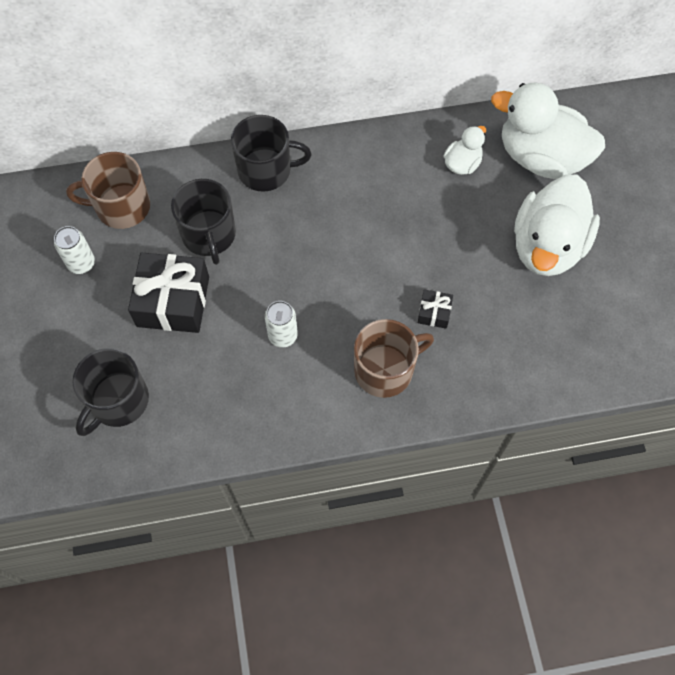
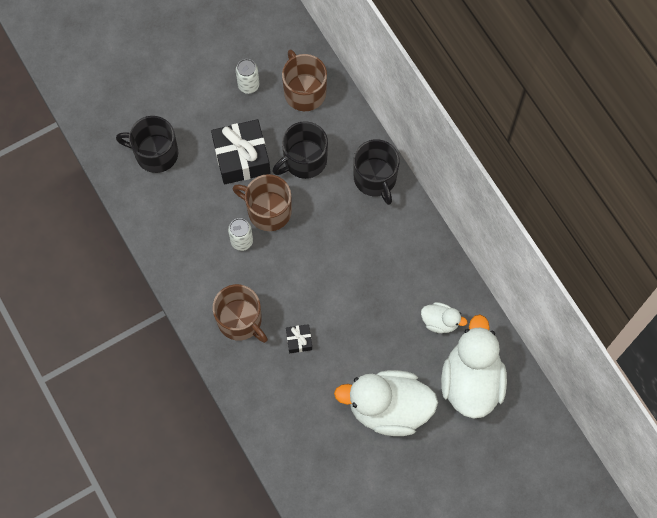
camera: 70 degrees right, 5 degrees up
(255, 294) = (268, 210): none -> brown mug

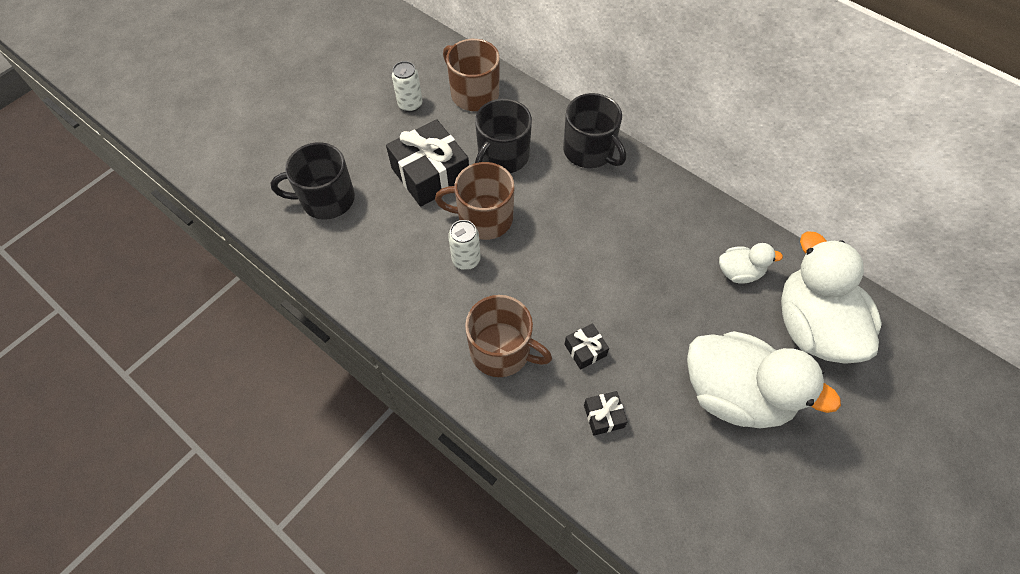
camera: 20 degrees left, 10 degrees down
(291, 391) = (603, 416): none -> black gift
(388, 408) = (735, 394): white duck -> white duck turned 135 degrees counterclockwise

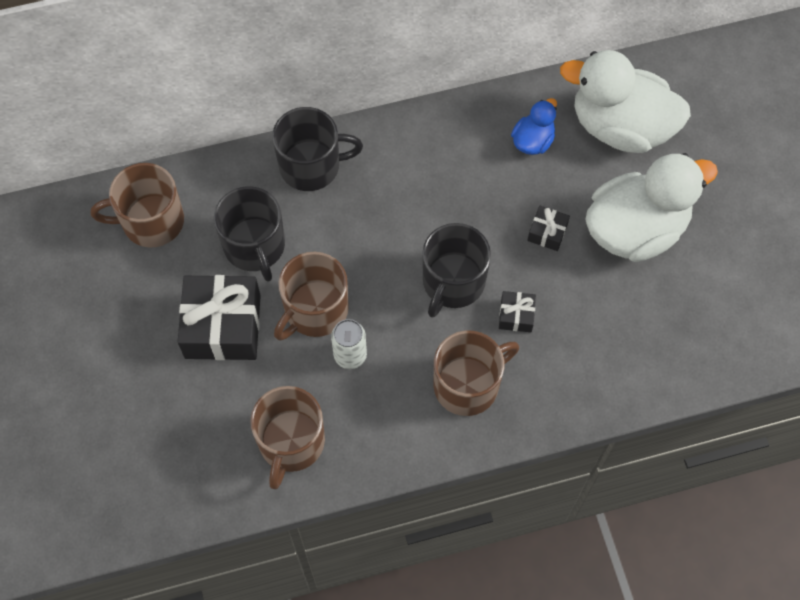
camera: 55 degrees left, 5 degrees up
(326, 199) = (174, 445): black mug -> black mug (452, 282)
(373, 264) = (291, 443): none -> brown mug
(410, 104) = (114, 291): white can -> none
(603, 416) = (585, 343): black gift -> black gift (547, 232)
(739, 272) = (533, 141): white duck -> blue duck

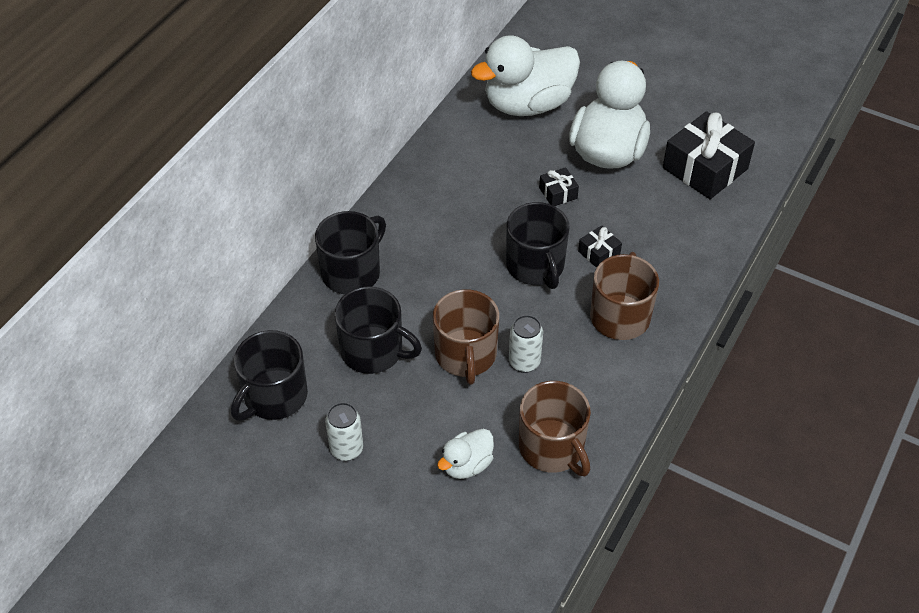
camera: 45 degrees left, 15 degrees down
(151, 221) = (274, 396): brown mug -> black mug
(153, 308) = (346, 449): none -> white can
(218, 398) = (467, 465): none -> white duck
(223, 326) = (413, 418): black gift -> black gift (705, 168)
(533, 141) = (483, 150): blue duck -> none

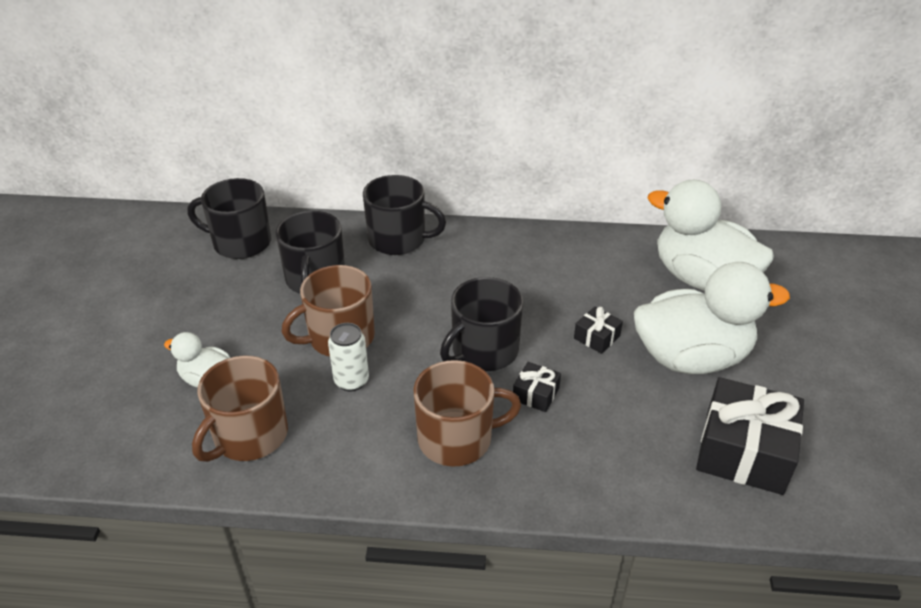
camera: 65 degrees right, 10 degrees down
(346, 449) = (199, 299): white can -> none

